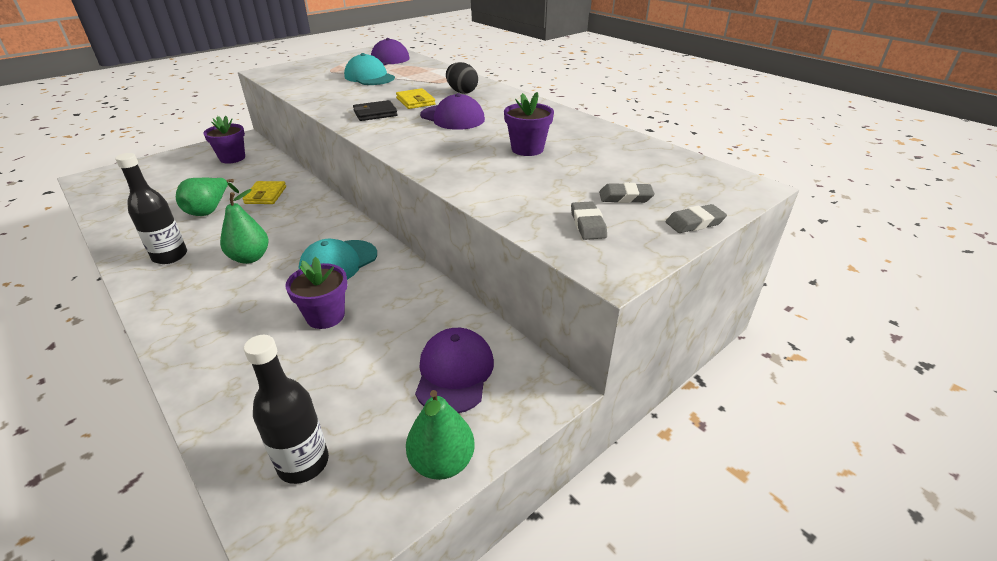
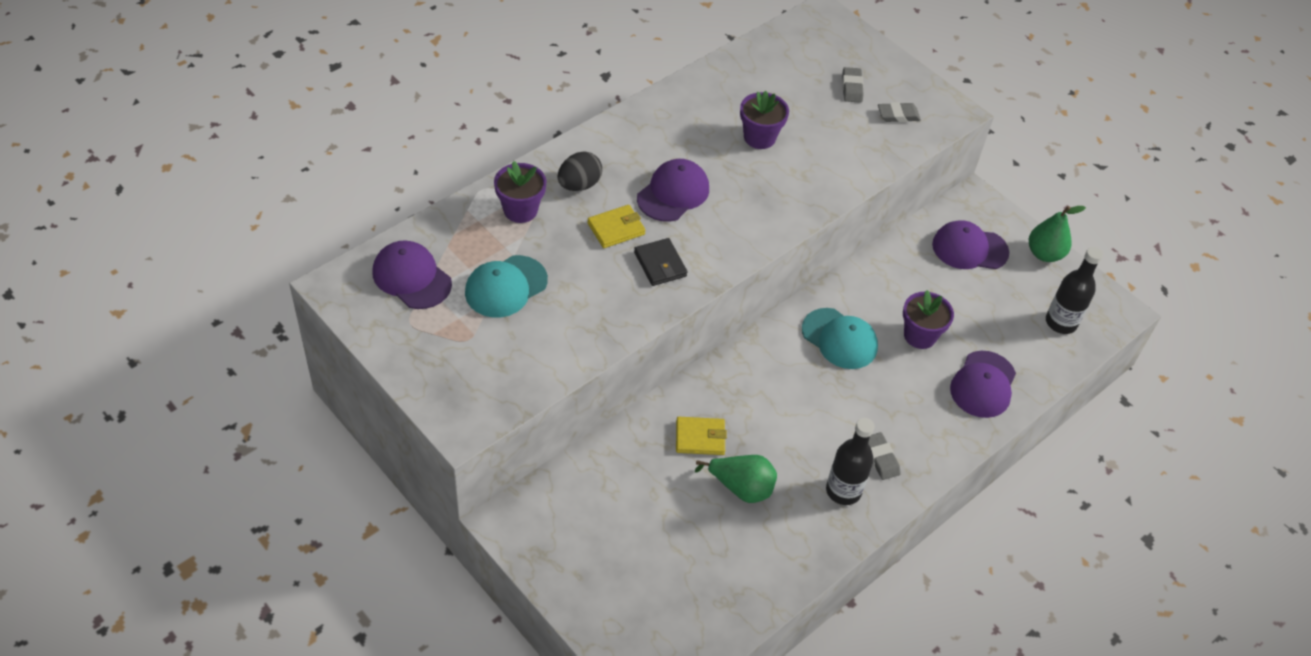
camera: 95 degrees left, 15 degrees up
(232, 158) = (583, 512): purple flower pot -> purple flower pot (520, 210)
(235, 362) = (983, 384): none -> purple cap
(250, 258) = (839, 416): green pear -> none
(694, 223) = (887, 59): grey eraser -> grey eraser (880, 458)

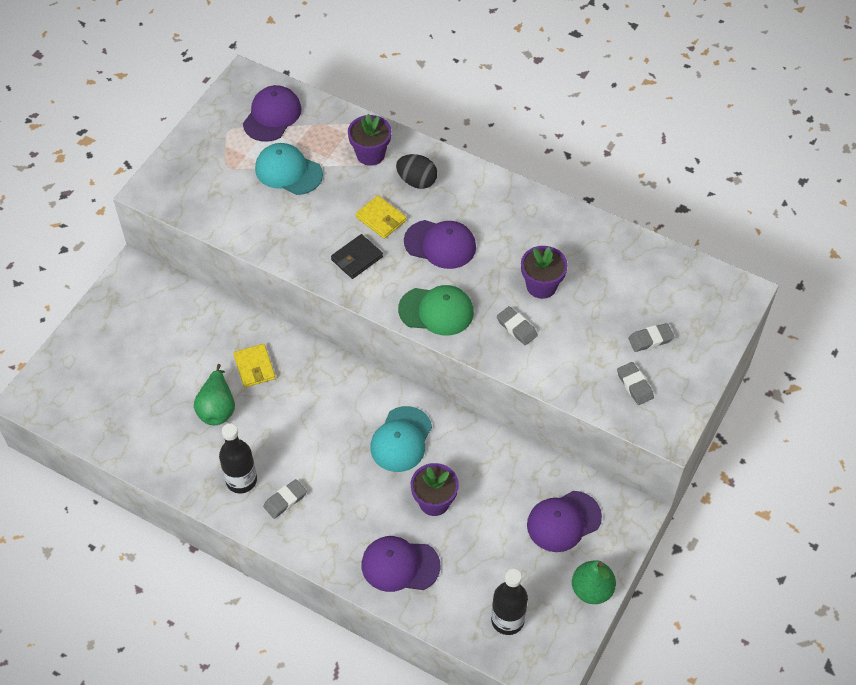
camera: 75 degrees right, 5 degrees up
(757, 223) = (436, 311): none -> green cap
(802, 171) = (516, 328): none -> grey eraser
(969, 248) = (563, 521): purple cap -> purple cap turned 105 degrees counterclockwise

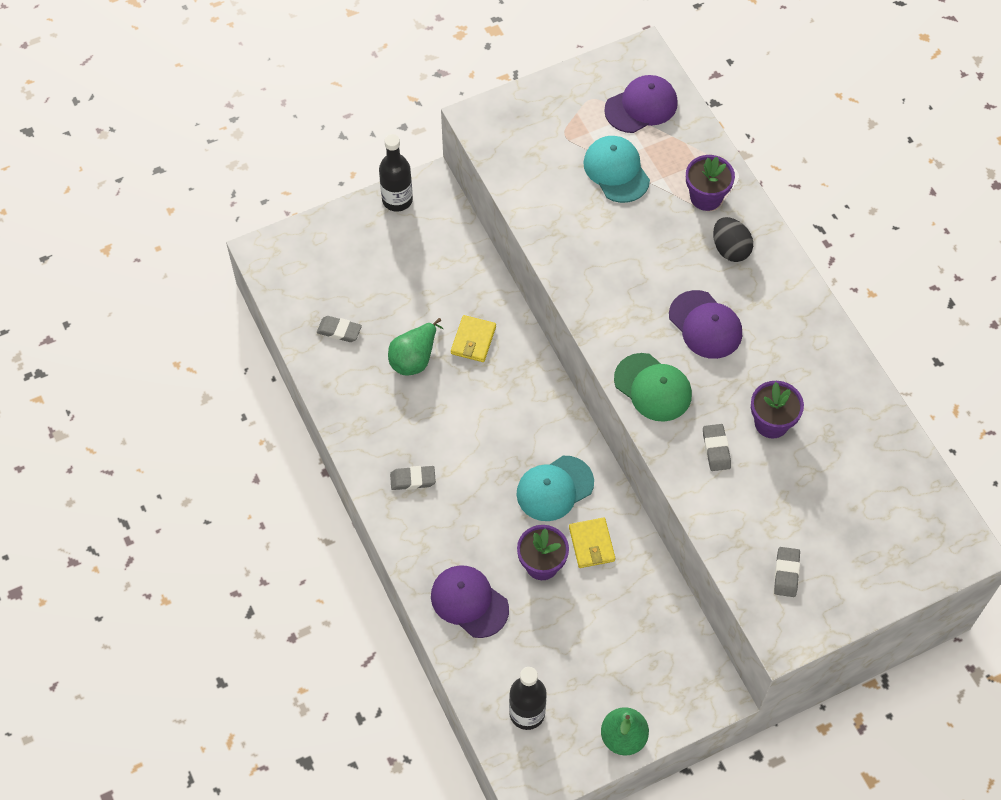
camera: 35 degrees right, 5 degrees up
(241, 480) = (388, 437): black bottle -> black bottle (397, 200)
(357, 258) = (617, 293): black wallet -> none
(381, 219) = (668, 267): yellow wallet -> yellow wallet (591, 544)
(563, 521) = (645, 658): purple cap -> none
(650, 339) = (837, 539): grey eraser -> grey eraser (339, 331)

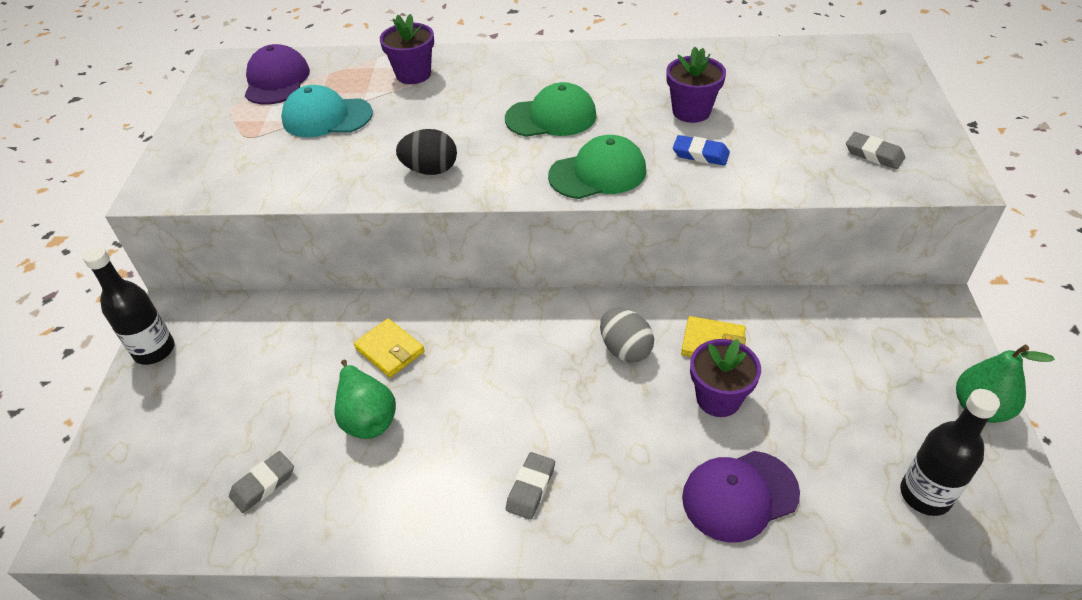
camera: 60 degrees left, 15 degrees down
(554, 488) = (625, 349): turquoise cap -> grey egg
(705, 325) = (551, 117): purple cap -> green cap
(716, 449) = (700, 154): grey eraser -> blue eraser
(730, 249) = (482, 78): black egg -> black egg (430, 170)

